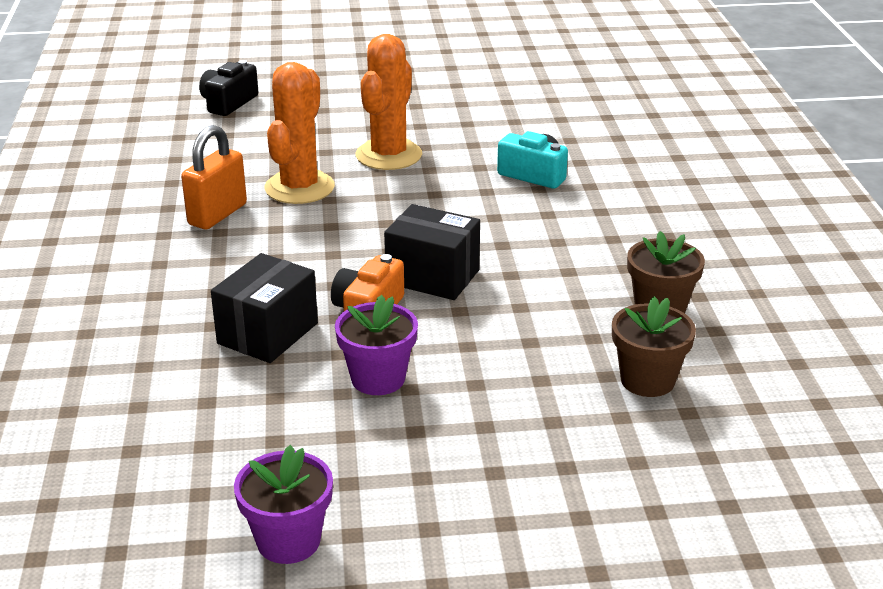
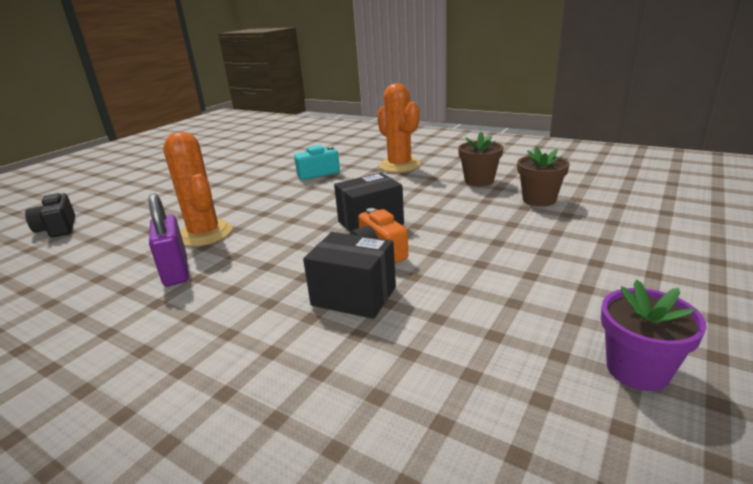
camera: 50 degrees left, 5 degrees down
(217, 214) = (176, 272): orange padlock -> purple padlock
(267, 333) = (354, 296): black box -> black box turned 45 degrees counterclockwise
(378, 379) = (458, 270): purple flower pot -> none
(388, 155) = (226, 199): orange cactus -> orange cactus (399, 165)

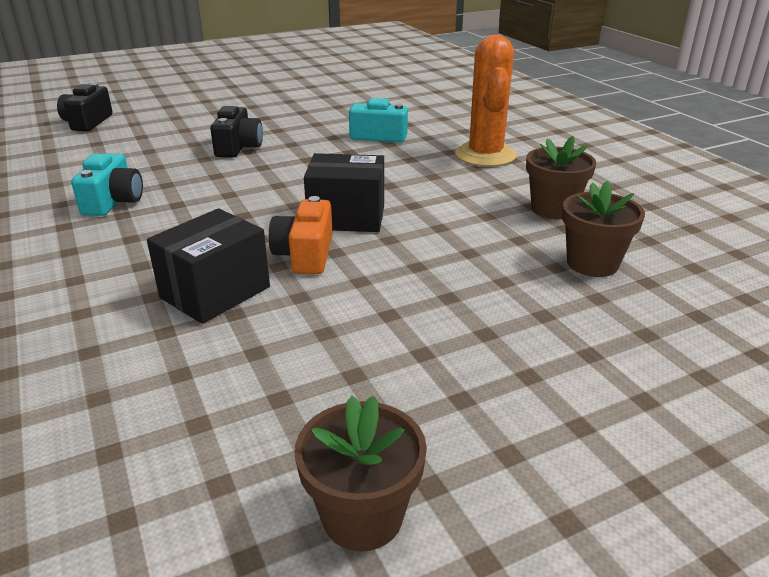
camera: 30 degrees right, 5 degrees up
(176, 272) = (113, 201): purple padlock -> turquoise camera
(204, 234) = (184, 171): orange cactus -> none
(225, 207) = (238, 147): none -> black camera
(354, 296) = (215, 292): black box -> black box turned 75 degrees clockwise
(637, 369) = (362, 516): purple flower pot -> brown flower pot

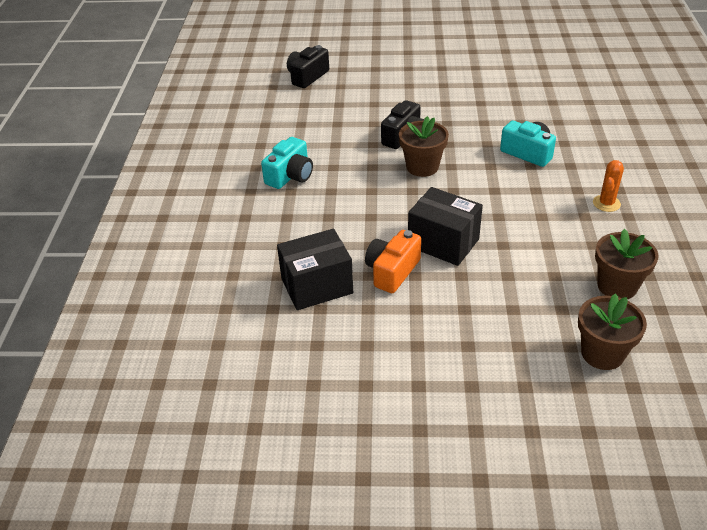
camera: 30 degrees right, 10 degrees up
(362, 516) = (315, 479): brown flower pot -> brown flower pot (422, 167)
(485, 155) = (606, 203): orange cactus -> orange cactus, size x0.48

